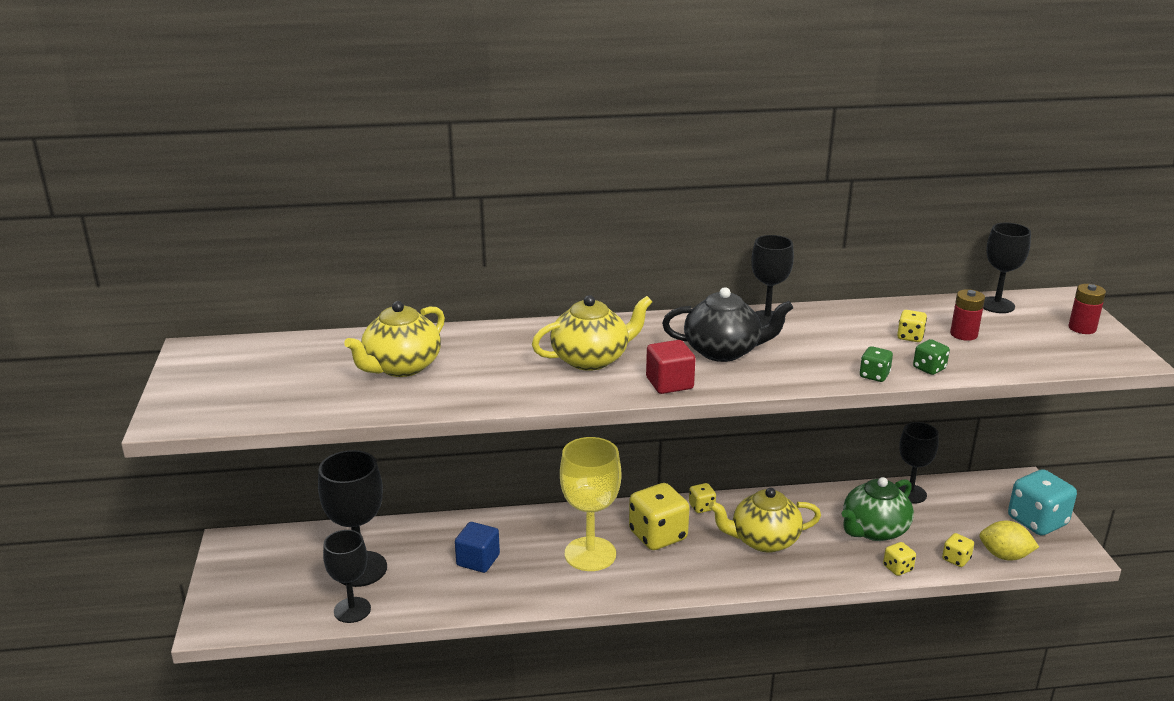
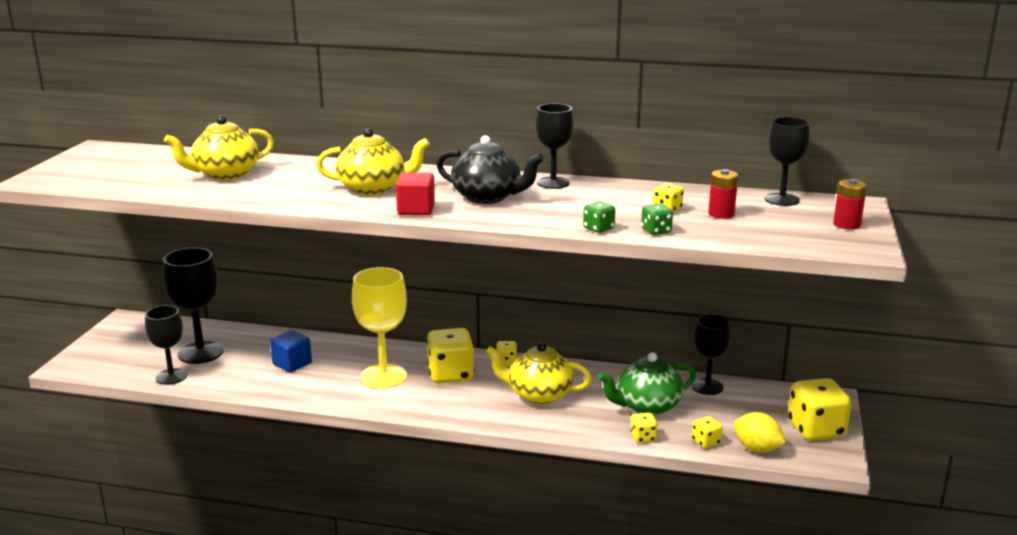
camera: 20 degrees right, 5 degrees down
(1037, 521) = (816, 429): turquoise dice -> yellow dice

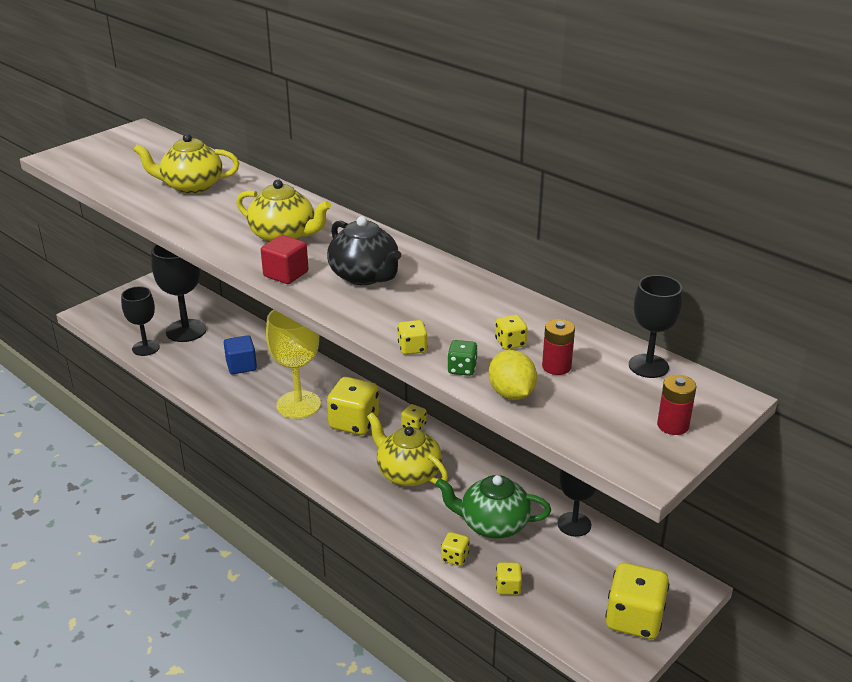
camera: 30 degrees right, 10 degrees up
(553, 183) = (446, 274): black goblet -> none
(598, 228) = (412, 348): green dice -> yellow dice
(757, 449) = (550, 616): yellow lemon -> yellow lemon (511, 394)

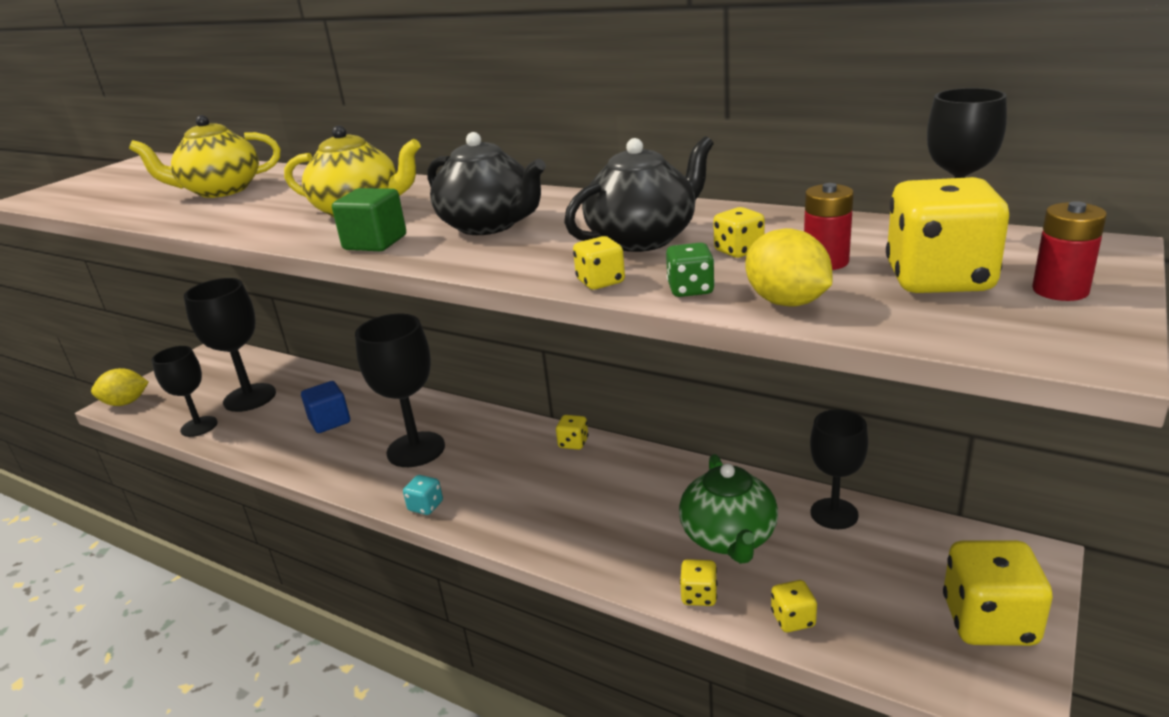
camera: 10 degrees left, 5 degrees down
(94, 314) = (126, 403): none -> yellow lemon
(286, 274) = (375, 243): red cube -> green cube
(294, 451) = (425, 506): none -> turquoise dice
(298, 405) = (416, 449): yellow goblet -> black goblet
(354, 423) = (495, 455): yellow dice -> yellow dice (939, 279)
(408, 473) = (588, 499): yellow teapot -> none
(457, 316) = (643, 239): none -> black teapot
(493, 524) = (729, 538): green teapot -> green teapot turned 90 degrees counterclockwise

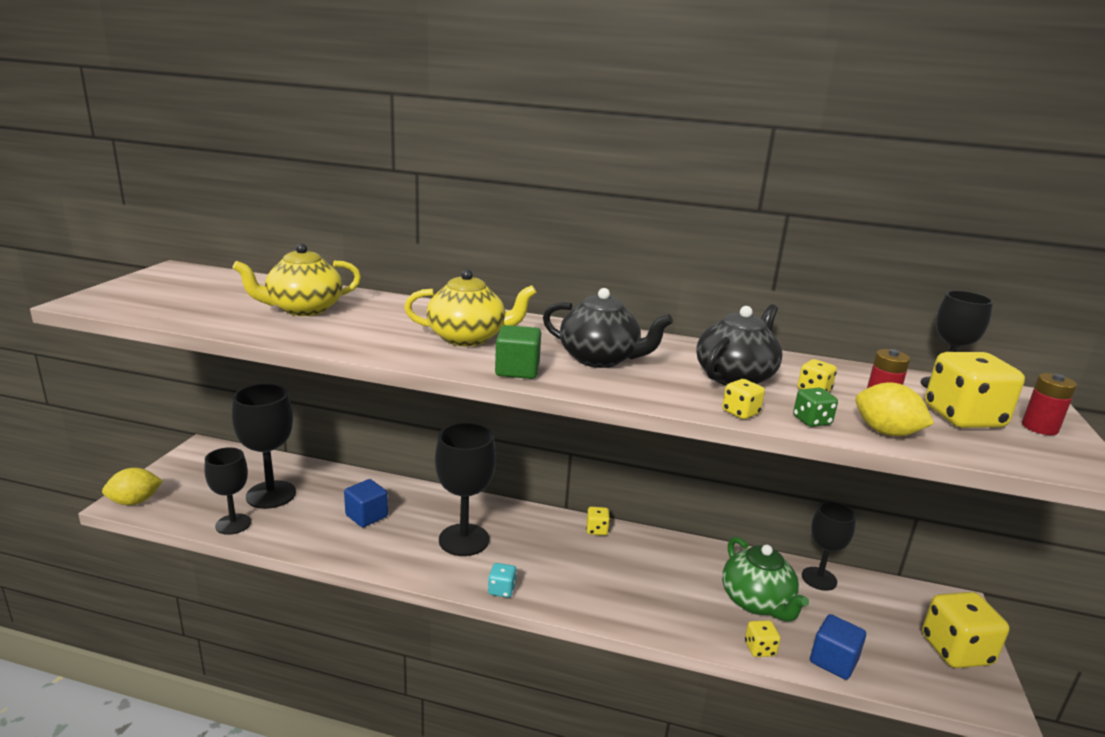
camera: 20 degrees left, 5 degrees down
(793, 619) = (833, 661): yellow dice -> blue cube

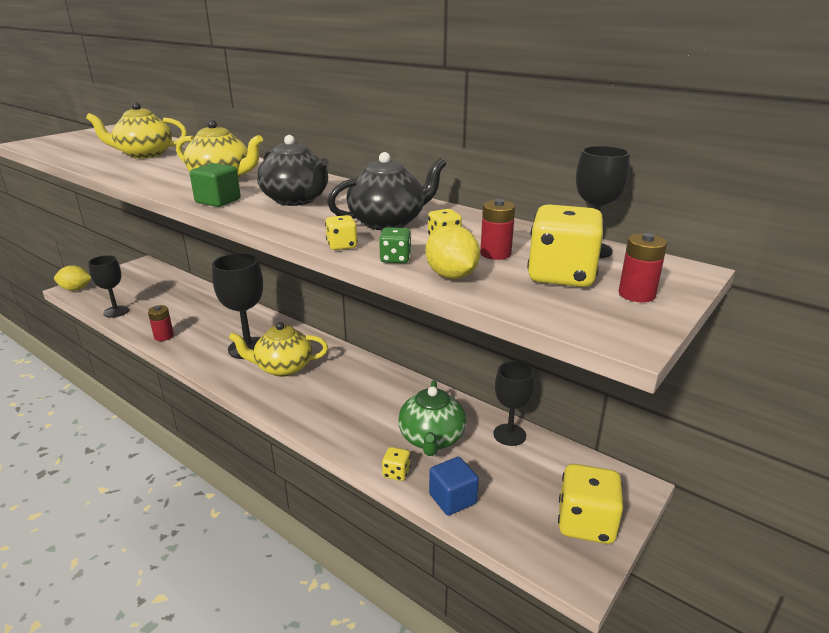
camera: 25 degrees right, 5 degrees up
(271, 495) = (155, 298): black goblet -> none
(338, 546) = (164, 336): none -> red battery
(366, 516) = (200, 321): blue cube -> none
(501, 590) = (240, 386): turquoise dice -> none
(528, 556) = (283, 367): none -> yellow teapot
(596, 530) = (353, 360): yellow dice -> none

